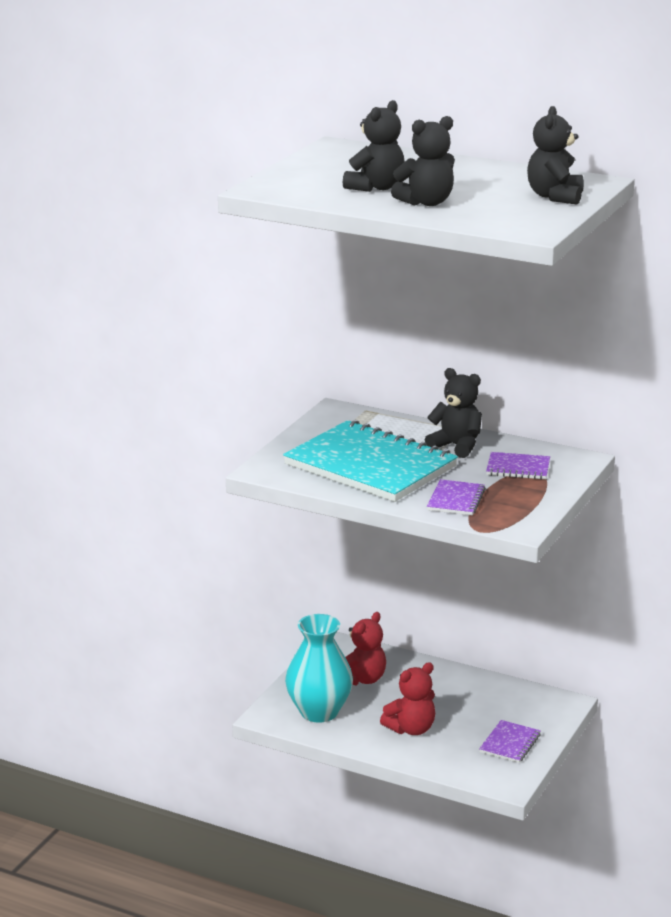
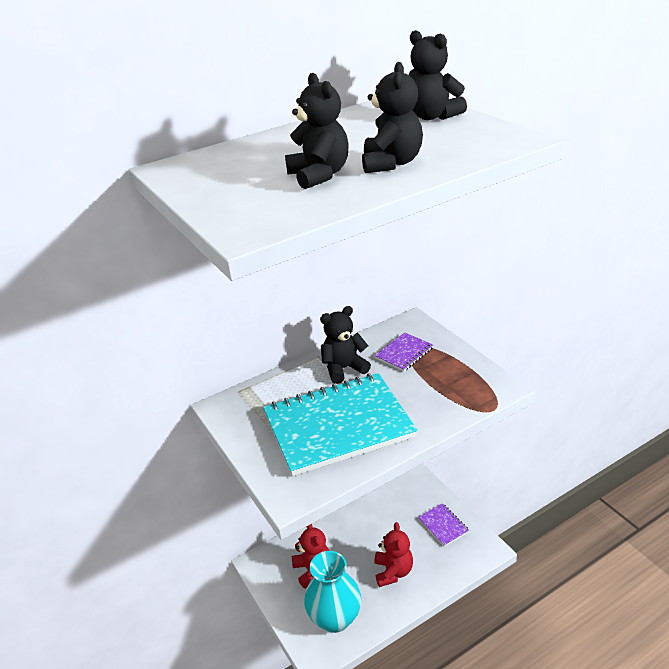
camera: 55 degrees left, 10 degrees up
(456, 500) = (433, 402): purple notebook -> none

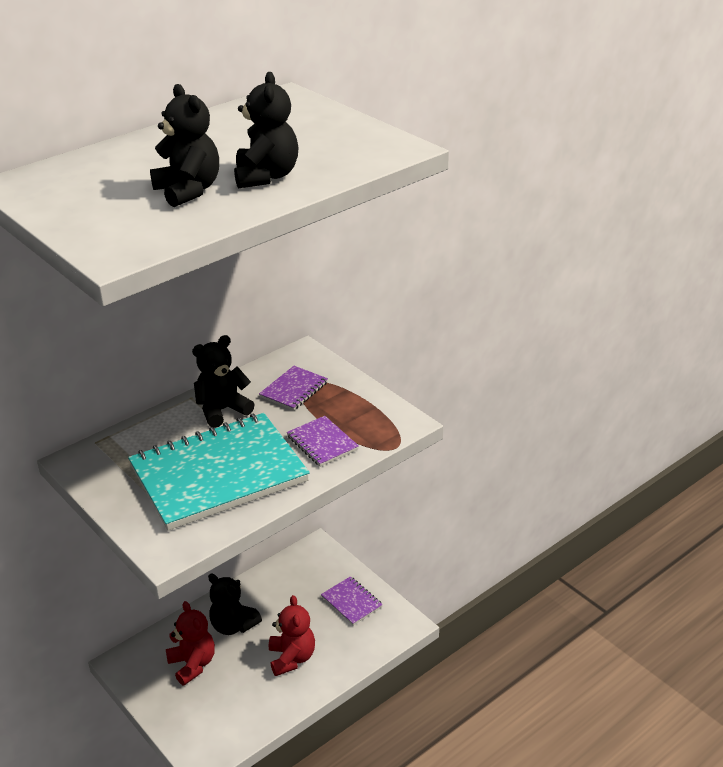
camera: 10 degrees left, 0 degrees up
(335, 618) = (223, 715): turquoise vase -> none
(428, 402) = (322, 443): none -> purple notebook
(432, 116) = (312, 119): black teddy bear -> black teddy bear (233, 625)

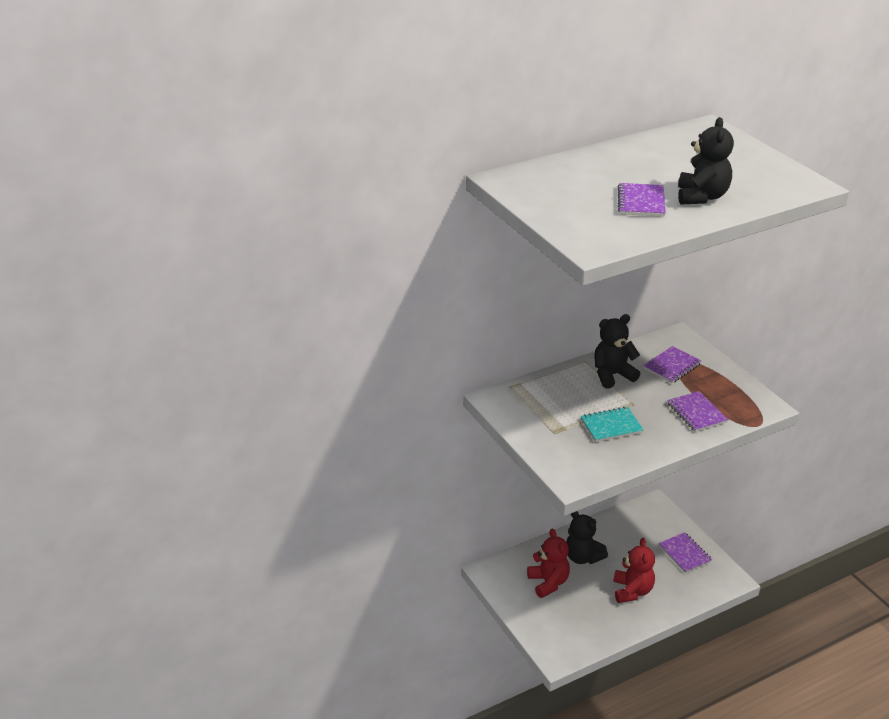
camera: 10 degrees right, 0 degrees up
(188, 191) = (641, 202): black teddy bear -> purple notebook
(218, 474) = (611, 426): turquoise notebook -> turquoise notebook, size x0.43

